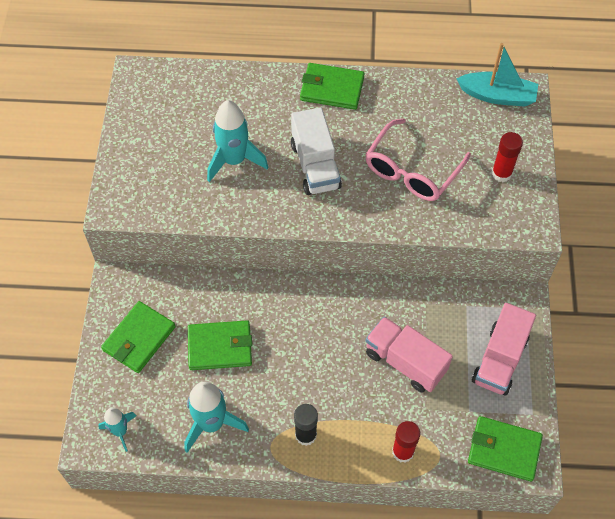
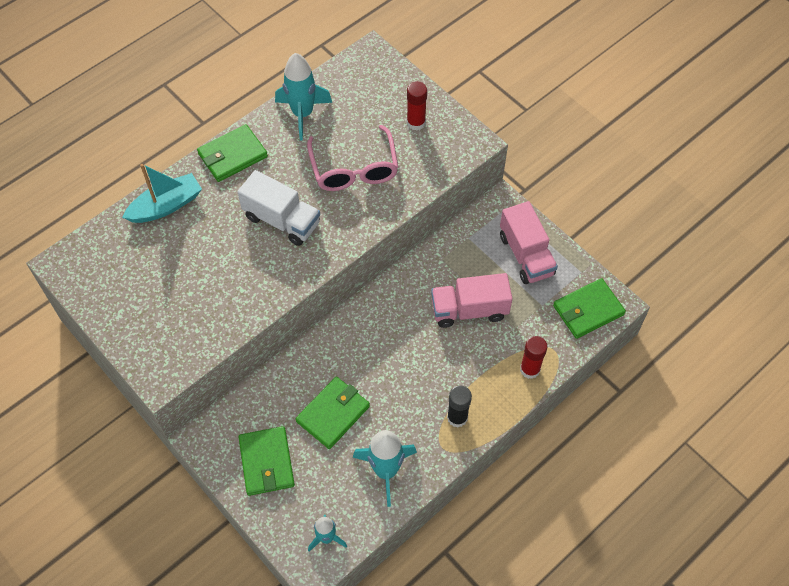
camera: 45 degrees left, 0 degrees up
(234, 160) = (216, 265): turquoise rocket -> turquoise rocket (302, 114)
(497, 96) = (356, 71): turquoise boat -> turquoise boat (166, 206)

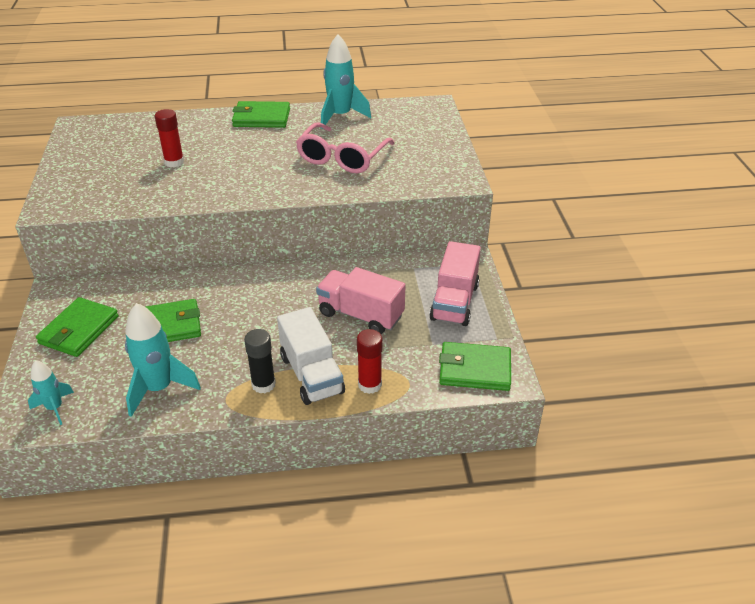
camera: 35 degrees right, 20 degrees down
(166, 206) = (181, 124): turquoise boat -> none
(282, 220) = (250, 163): white truck -> white truck (311, 374)
(416, 123) = (425, 152): red glue stick -> red glue stick (174, 162)

